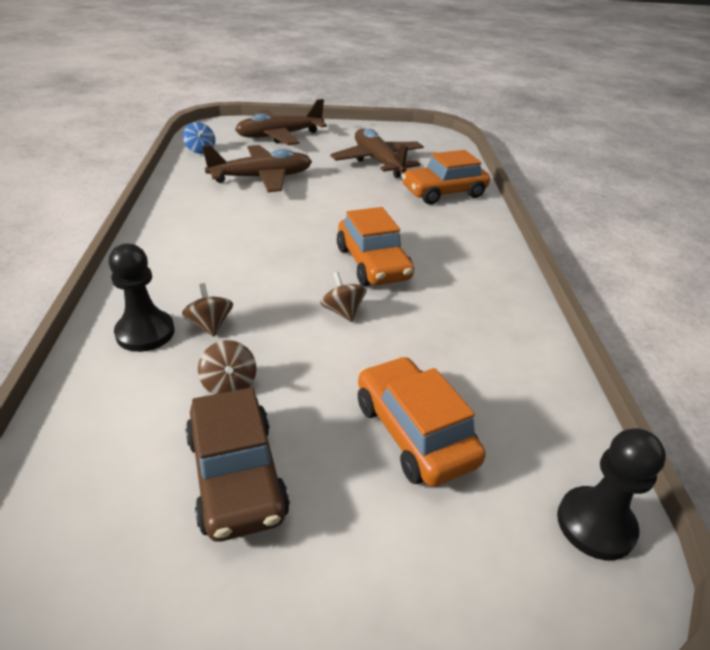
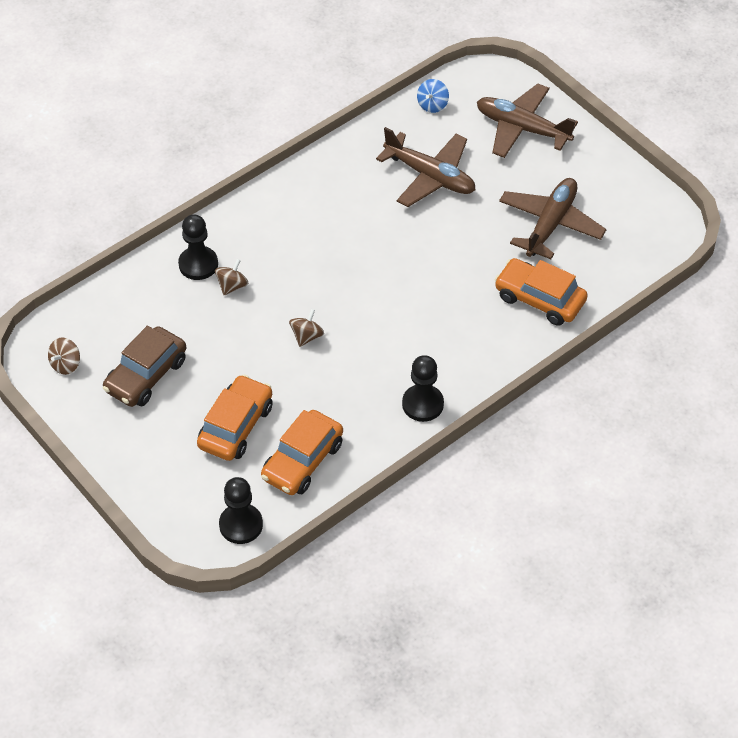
camera: 55 degrees right, 15 degrees up
(229, 384) = (196, 330): brown spinning top -> brown spinning top (65, 364)
(373, 264) = (377, 318): orange car -> orange car (302, 461)
(504, 288) = (422, 404): none -> black pawn

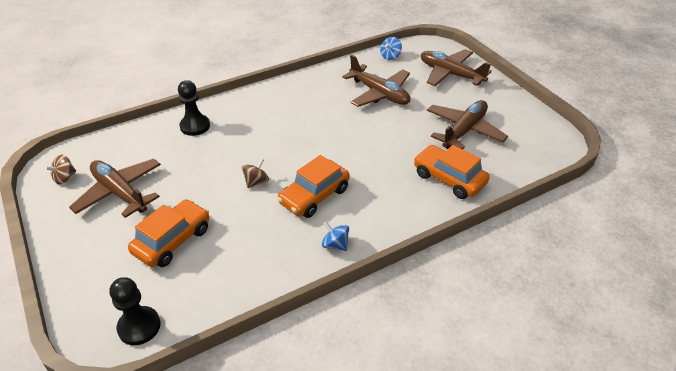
camera: 10 degrees right, 10 degrees down
(146, 375) = (120, 193): brown car -> brown plane
(232, 286) = (213, 142): brown spinning top -> none
(302, 461) = (217, 277): orange car -> orange car (314, 196)
(422, 404) = (335, 244): black pawn -> blue spinning top

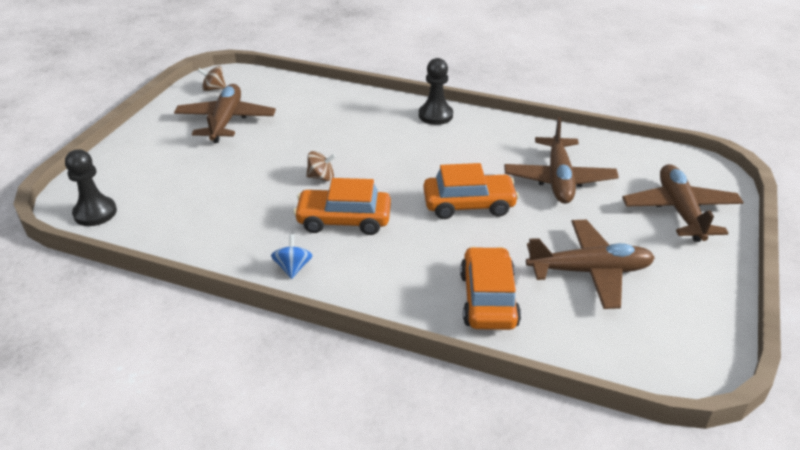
camera: 50 degrees right, 5 degrees down
(172, 240) = (201, 175): orange car -> orange car (469, 205)
(195, 126) = (350, 107): black pawn -> black pawn (435, 115)
(390, 56) = (636, 153): blue spinning top -> none

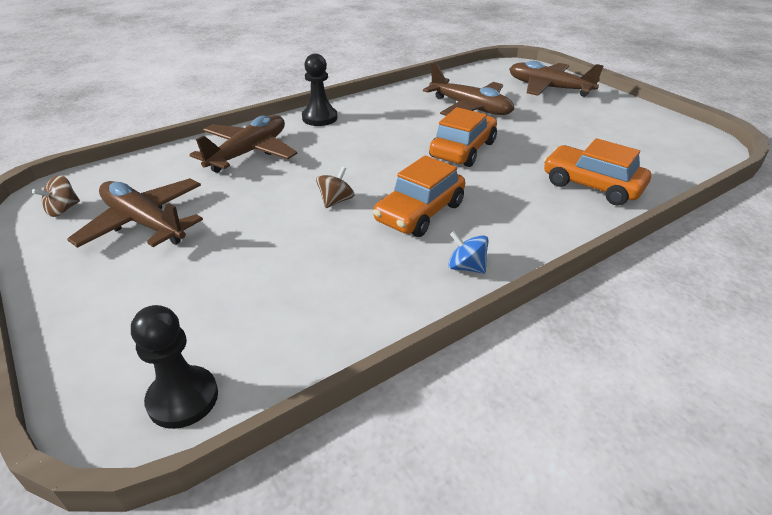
camera: 55 degrees left, 0 degrees up
(589, 271) = (588, 138): brown plane -> brown plane (249, 153)

